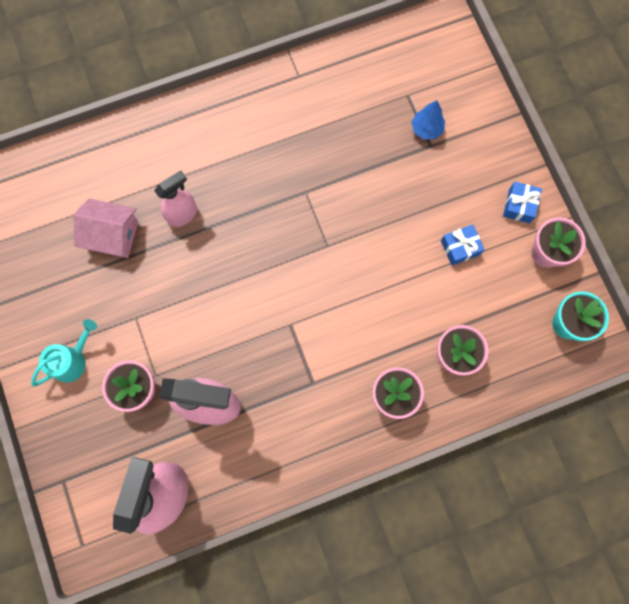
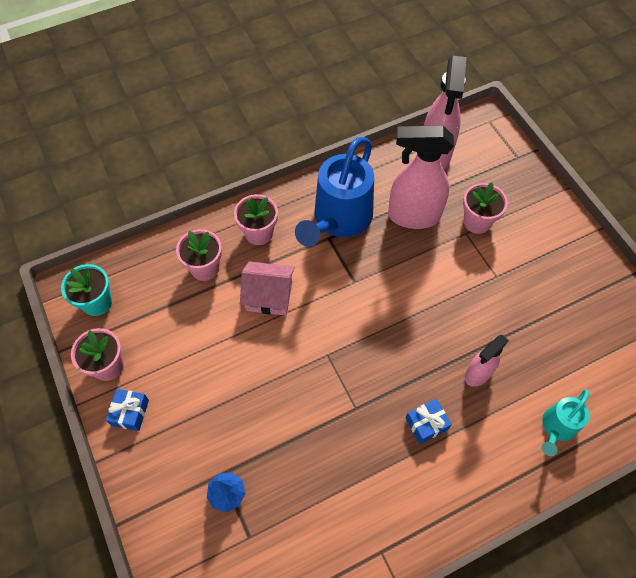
camera: 175 degrees right, 15 degrees down
(73, 360) = (540, 239): turquoise watering can -> turquoise watering can (556, 428)
(112, 235) = (541, 348): pink house -> pink house (269, 296)
(299, 406) = (338, 220): none -> blue watering can
(460, 248) = (195, 364): blue gift -> blue gift (426, 424)

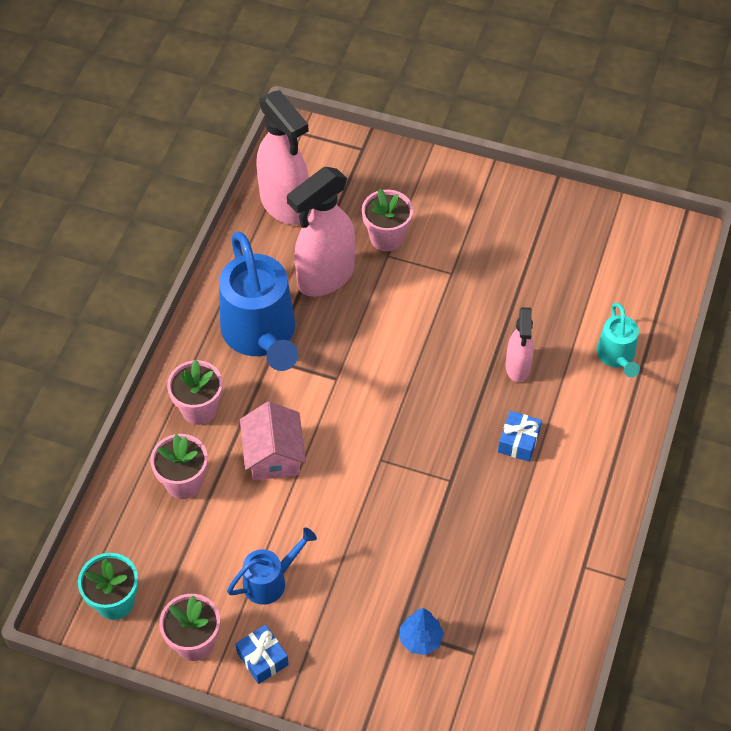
camera: 45 degrees left, 5 degrees down
(186, 369) = (271, 580): none -> blue watering can
(269, 296) = (274, 455): pink house -> pink house turned 60 degrees counterclockwise

